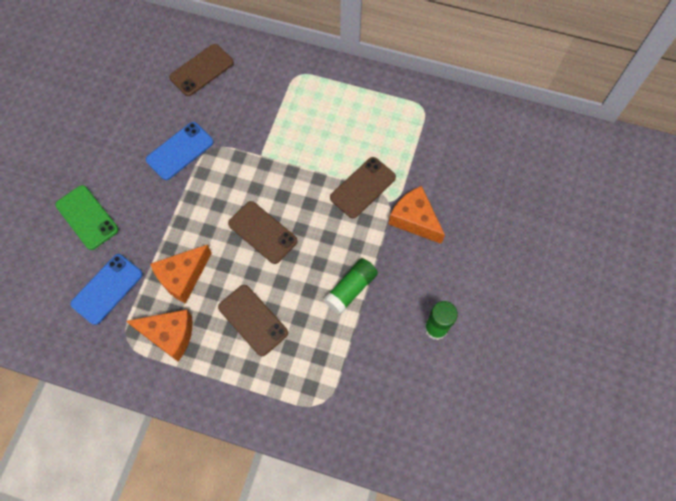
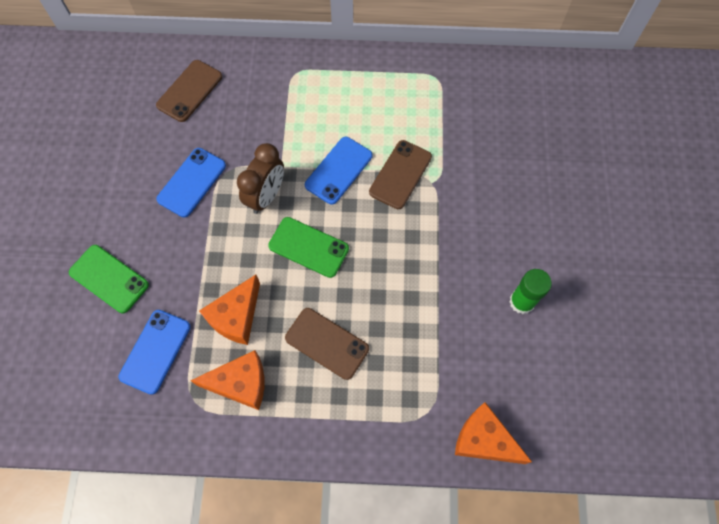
camera: 15 degrees left, 0 degrees up
(239, 178) = (266, 196): none -> brown clock
(262, 232) = (308, 247): brown phone -> green phone
(309, 171) = (339, 170): none -> blue phone
(351, 289) = (421, 284): green glue stick -> none
(414, 220) = (464, 195): orange cheese -> orange cheese (484, 440)

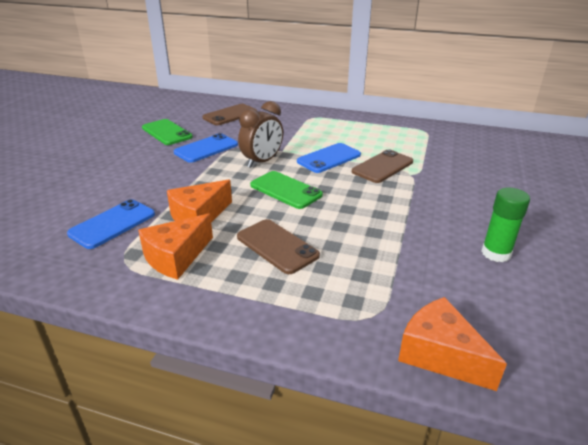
camera: 15 degrees right, 35 degrees down
(109, 278) = (107, 181): green phone -> green phone (167, 132)
(240, 383) = (176, 257): orange cheese -> orange cheese turned 120 degrees clockwise

